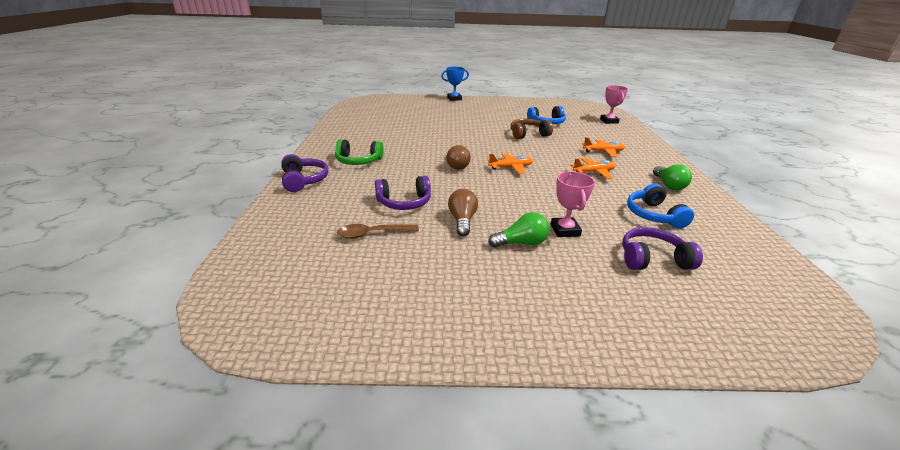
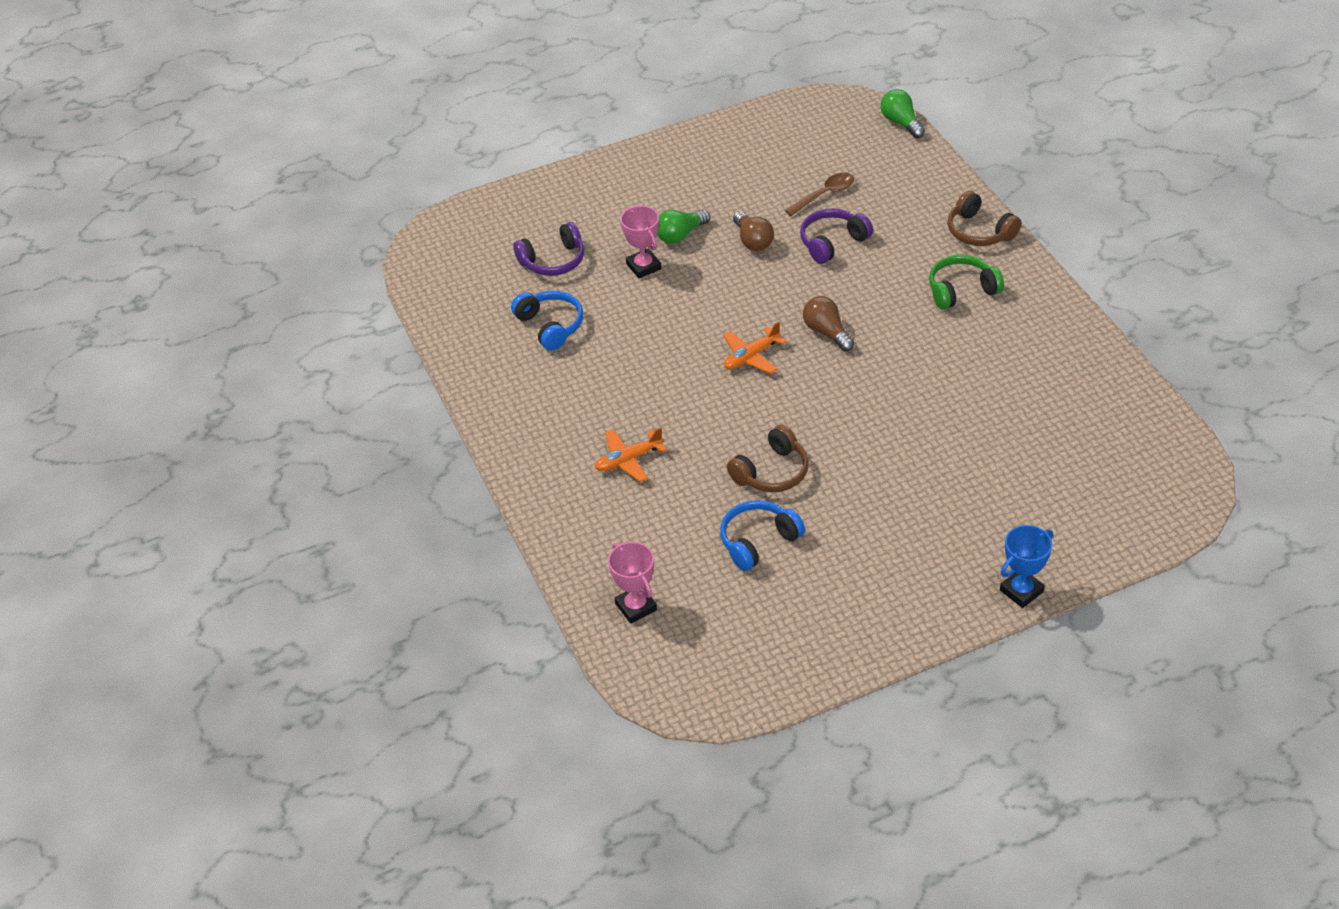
camera: 160 degrees right, 15 degrees up
(304, 180) = (979, 231): purple headphones -> brown headphones
(593, 172) = (633, 390): orange plane -> none
(668, 185) = (528, 398): green light bulb -> green light bulb (901, 122)

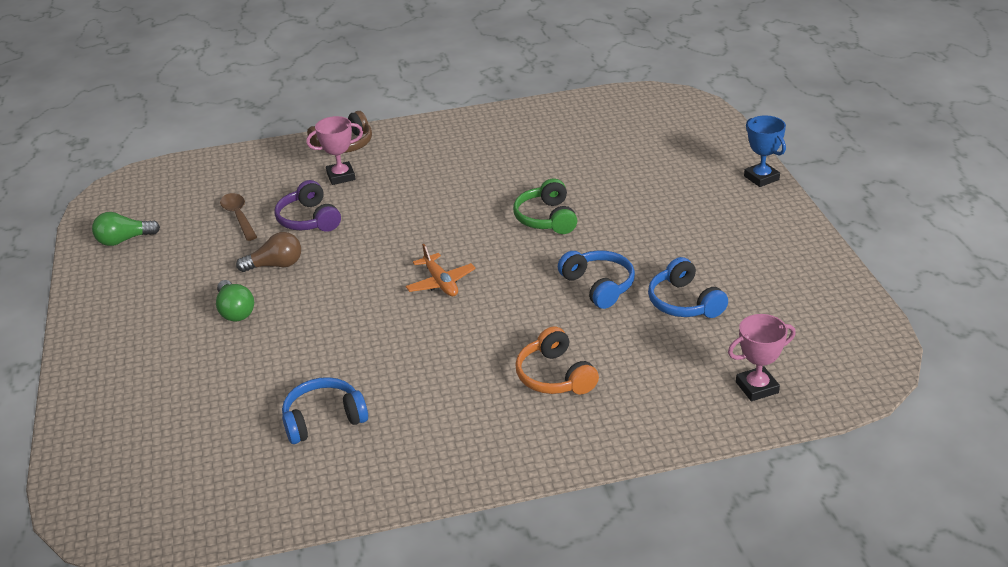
camera: 80 degrees left, 10 degrees down
(553, 261) = (215, 409): purple headphones -> none
(628, 460) = (555, 376): orange plane -> orange headphones
(643, 266) = (268, 341): pink trophy -> pink trophy (341, 176)
(771, 472) = (598, 286): brown headphones -> blue headphones
(826, 332) = (429, 236): brown light bulb -> none
(901, 122) = (170, 164): green light bulb -> green light bulb (124, 240)
(961, 290) = (412, 162): green headphones -> green headphones (546, 218)

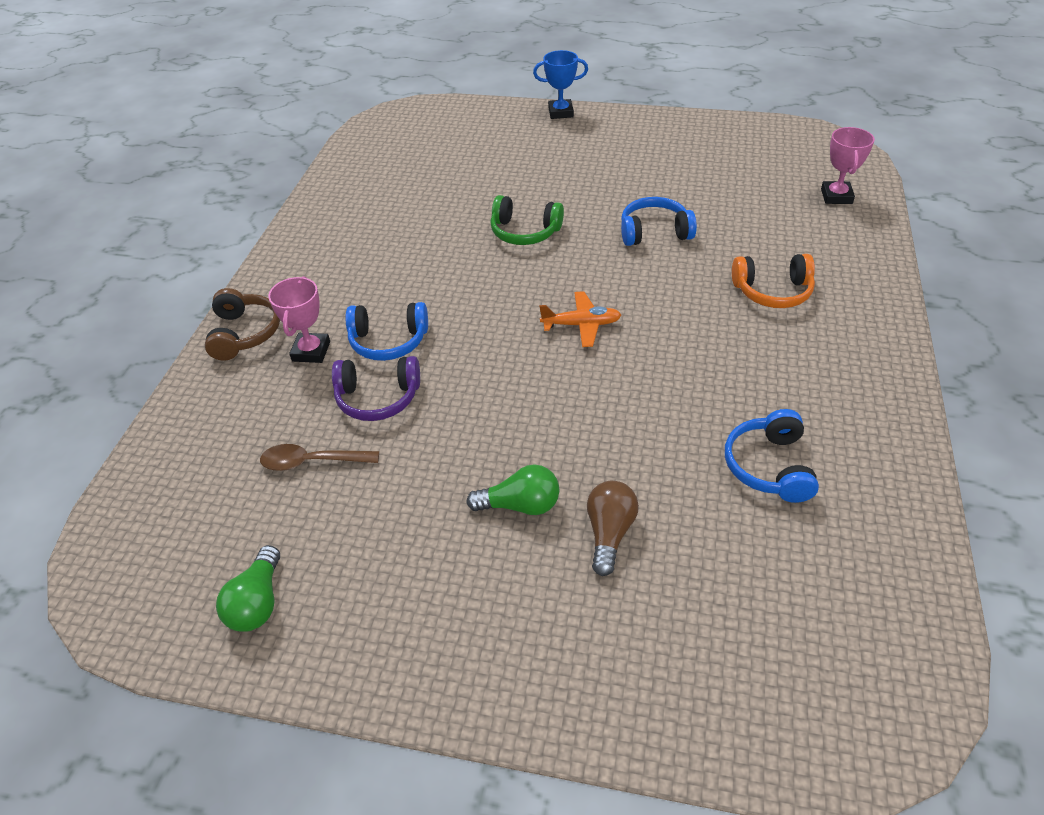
camera: 65 degrees left, 10 degrees up
(275, 265) = (451, 447): brown light bulb -> brown light bulb (609, 533)
(684, 302) = (707, 197): blue headphones -> blue headphones (388, 341)

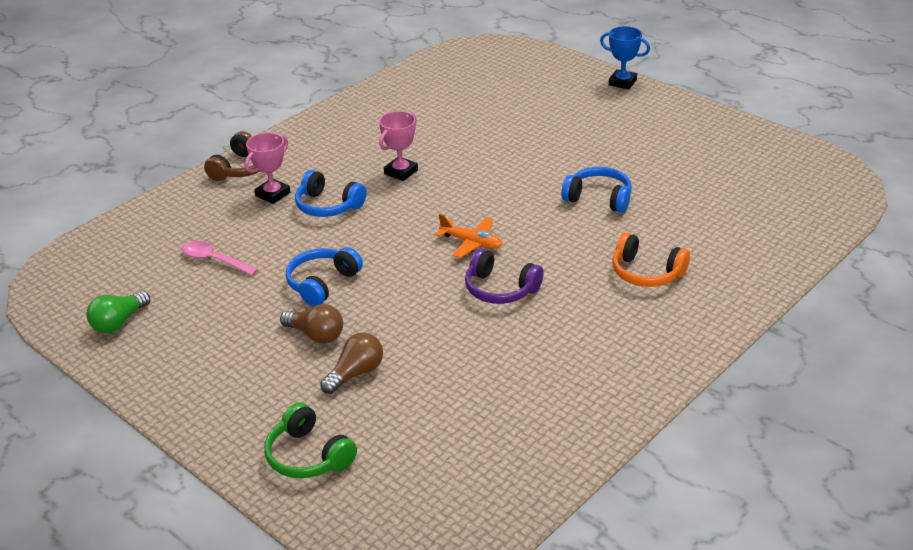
camera: 30 degrees right, 10 degrees down
(312, 462) = (214, 260): brown spoon -> pink spoon
(378, 398) = (288, 238): purple headphones -> purple headphones (500, 289)
(520, 505) = (316, 335): green light bulb -> brown light bulb
(524, 232) = (497, 165): green headphones -> green headphones (308, 456)
(769, 466) = (507, 381): blue headphones -> blue headphones (322, 283)
(836, 196) = (791, 222): pink trophy -> pink trophy (401, 172)

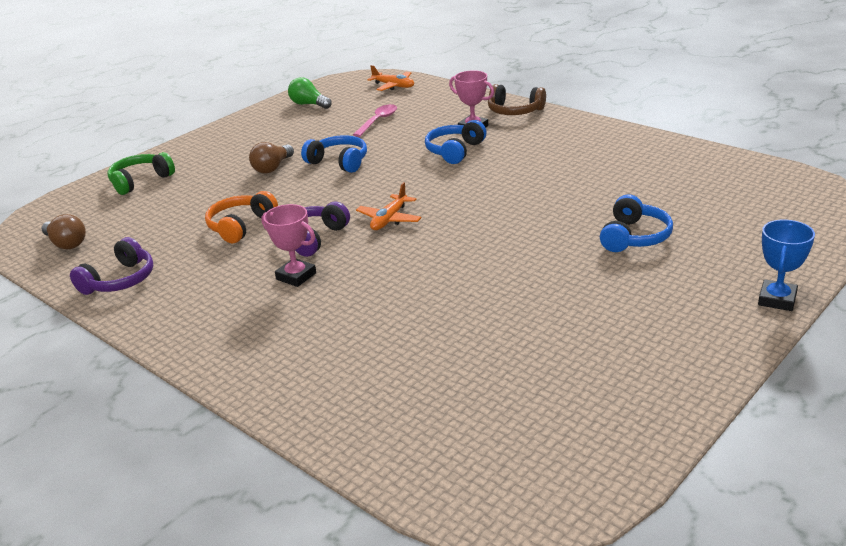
camera: 90 degrees right, 5 degrees down
(102, 252) = (393, 86): none -> orange plane
(356, 373) = (220, 187): brown light bulb -> brown light bulb (66, 243)
(401, 172) = (516, 176): pink trophy -> pink trophy (296, 276)
(570, 420) = (120, 280): none -> purple headphones
(599, 198) = (470, 287): blue headphones -> blue headphones (634, 237)
(646, 273) = (321, 319): orange headphones -> orange headphones (241, 226)

